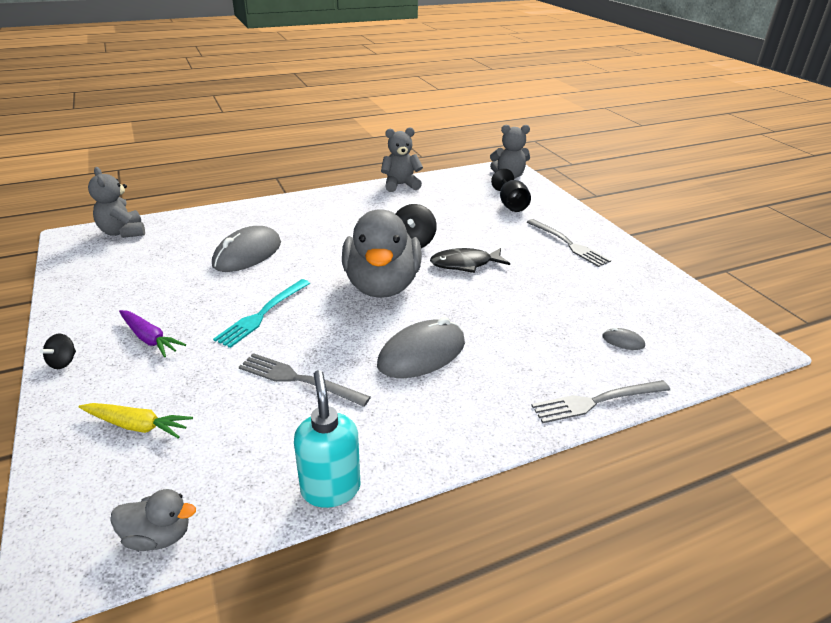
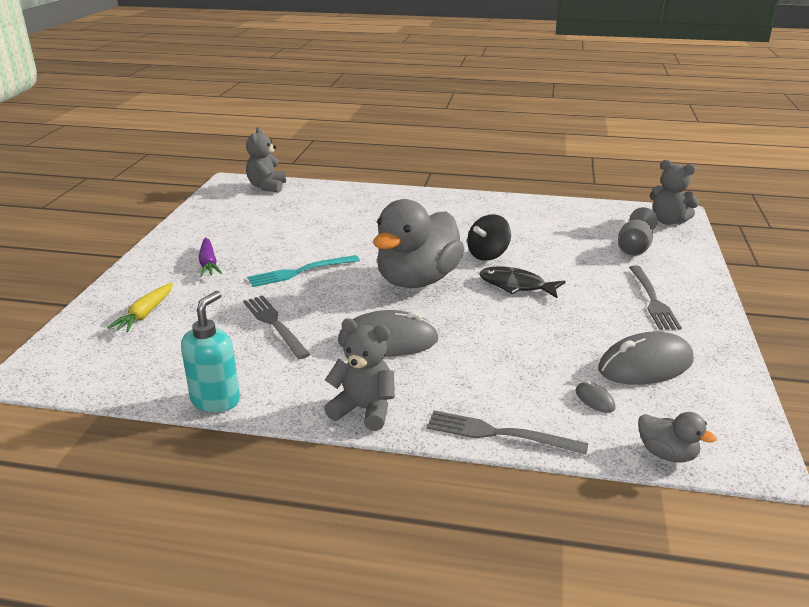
camera: 35 degrees right, 5 degrees down
(63, 362) = (145, 261): black spinning top -> none
(137, 425) = (145, 314): yellow carrot -> yellow carrot turned 60 degrees clockwise
(158, 536) = (91, 380): grey duck -> grey duck (667, 454)
(247, 254) = (338, 226): grey mouse -> grey mouse (645, 365)
(400, 185) = (537, 203): grey teddy bear -> grey teddy bear (364, 409)
(510, 204) = (634, 247): black goblet -> grey goblet

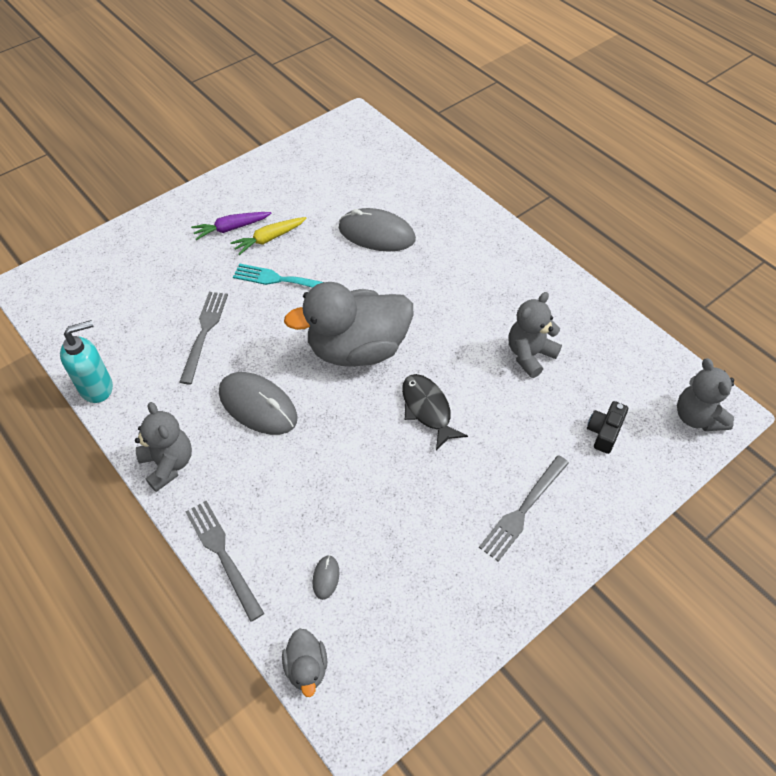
camera: 40 degrees right, 25 degrees up
(145, 314) = (139, 265): yellow carrot -> yellow carrot (269, 239)
(208, 263) = (231, 228): purple carrot -> purple carrot turned 45 degrees clockwise
(267, 187) = (376, 142): grey teddy bear -> grey teddy bear (529, 355)
(488, 255) = (453, 353): black spinning top -> none
(634, 247) = (604, 432): grey goblet -> black camera
(645, 365) = (411, 575): grey mouse -> grey mouse (376, 234)

